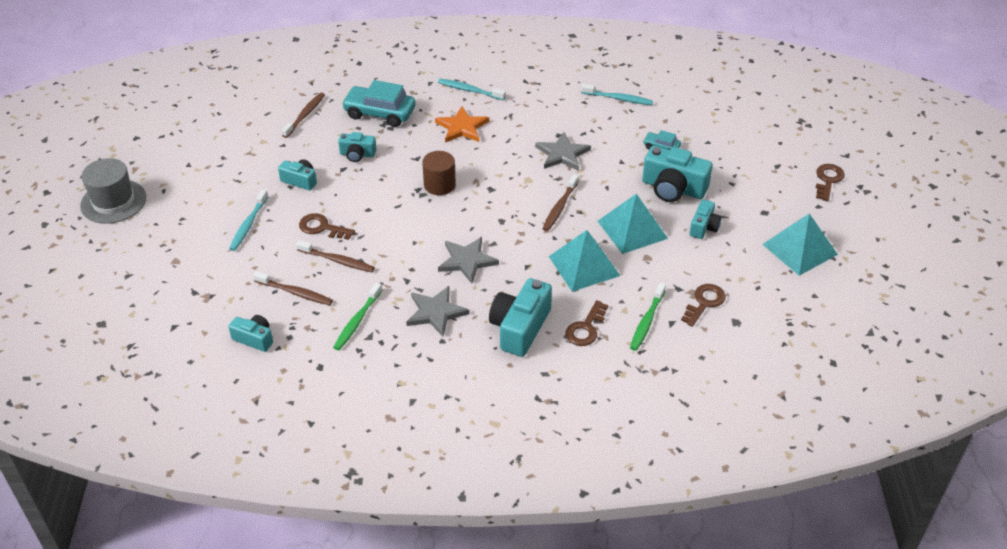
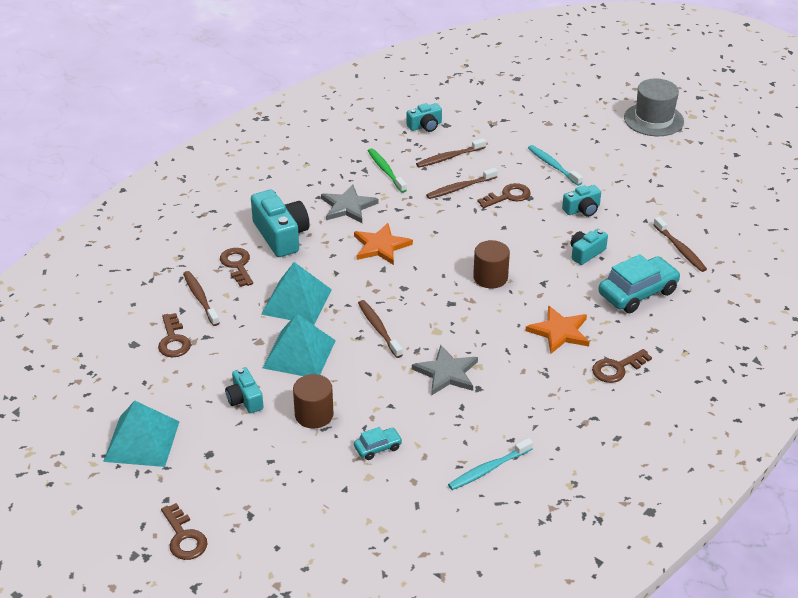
camera: 130 degrees right, 5 degrees down
(467, 261) = (381, 246): grey star -> orange star
(469, 90) = (617, 368): turquoise toothbrush -> brown key
(647, 321) = (200, 298): green toothbrush -> brown toothbrush
(673, 188) = (314, 415): turquoise camera -> brown cylinder

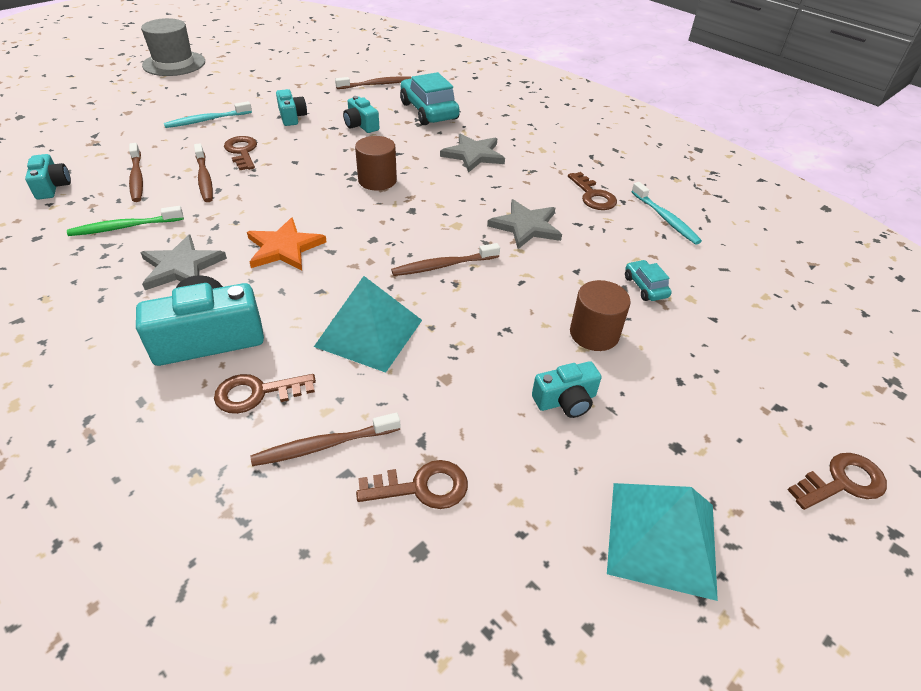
camera: 85 degrees left, 5 degrees up
(299, 354) = (478, 338): turquoise pyramid -> none
(559, 332) = (473, 155): orange star -> grey star
(617, 368) = (528, 136): brown key -> brown key (593, 196)

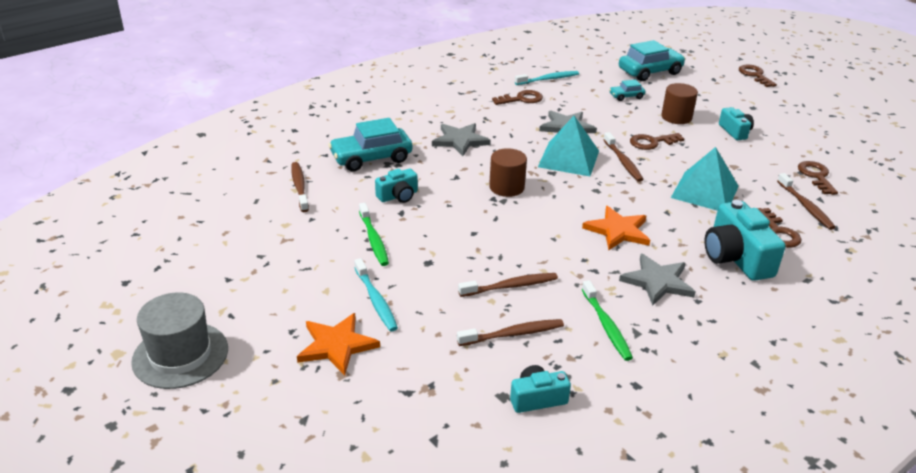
camera: 85 degrees left, 10 degrees down
(159, 108) = (337, 345): none -> orange star
(242, 152) = (454, 267): brown key -> brown key (652, 142)
(292, 117) = (373, 239): turquoise camera -> green toothbrush
(662, 537) = (809, 119): turquoise pyramid -> turquoise pyramid (568, 158)
(756, 323) = (650, 72): none -> turquoise car

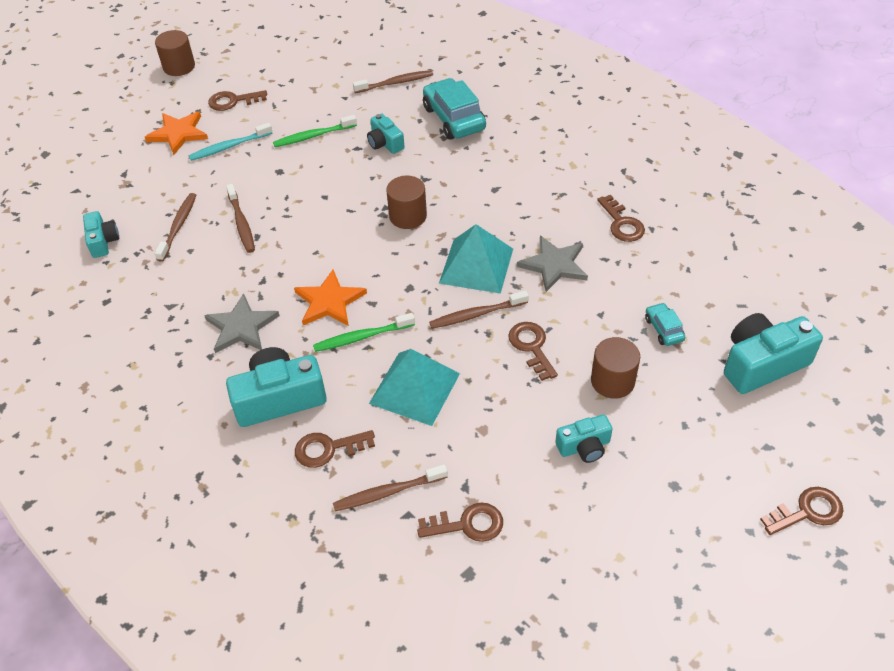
camera: 90 degrees right, 15 degrees up
(180, 355) = (179, 67): grey hat -> brown cylinder
(285, 301) = (233, 101): none -> brown key
(460, 141) = (502, 177): grey star -> none
(513, 334) = (178, 226): brown toothbrush -> brown toothbrush turned 150 degrees counterclockwise
(548, 79) = (692, 248): turquoise toothbrush -> none
(606, 326) = (181, 285): green toothbrush -> green toothbrush (362, 337)
(650, 72) = (762, 364): turquoise car -> turquoise camera

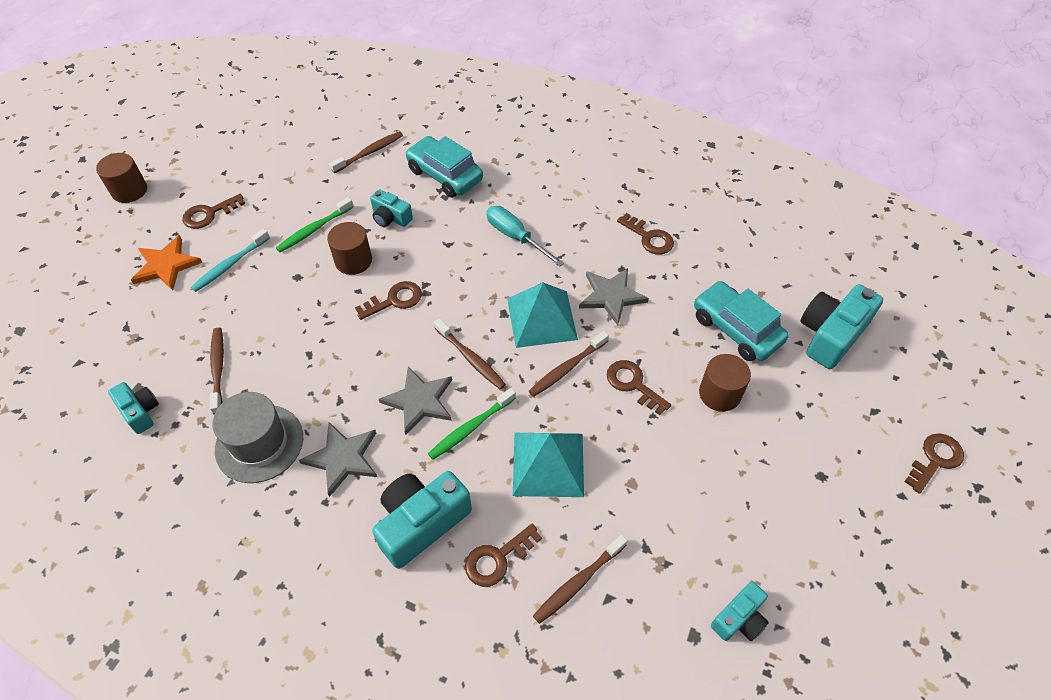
camera: 25 degrees left, 5 degrees up
(181, 294) = (259, 443): none -> grey hat
(241, 223) = (286, 345): brown toothbrush -> brown toothbrush (471, 358)
(329, 301) = (419, 401): orange star -> grey star
(408, 216) = (451, 287): brown cylinder -> brown cylinder (353, 261)
(467, 524) = (668, 586): brown key -> brown key (394, 300)
(491, 189) = (515, 237): none -> turquoise screwdriver
(584, 447) = (729, 467): turquoise camera -> turquoise camera (739, 619)
(663, 329) = (736, 329): turquoise car -> turquoise car, size x2.00

